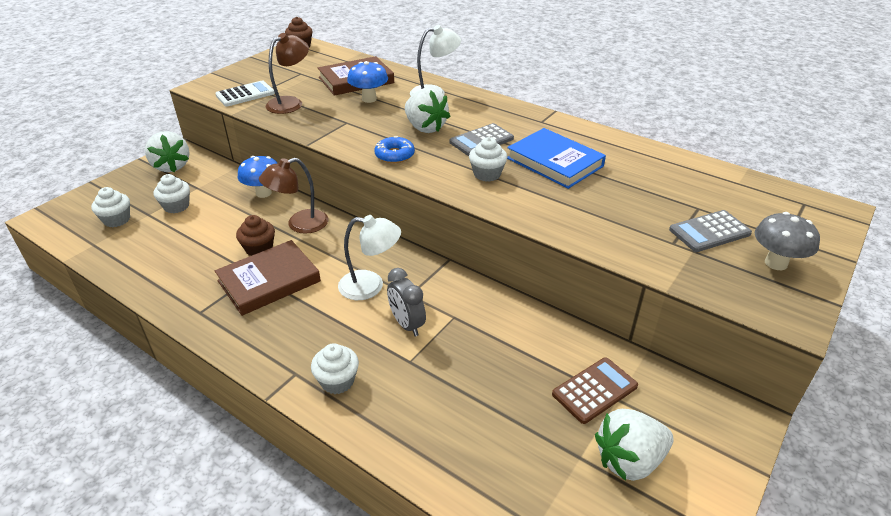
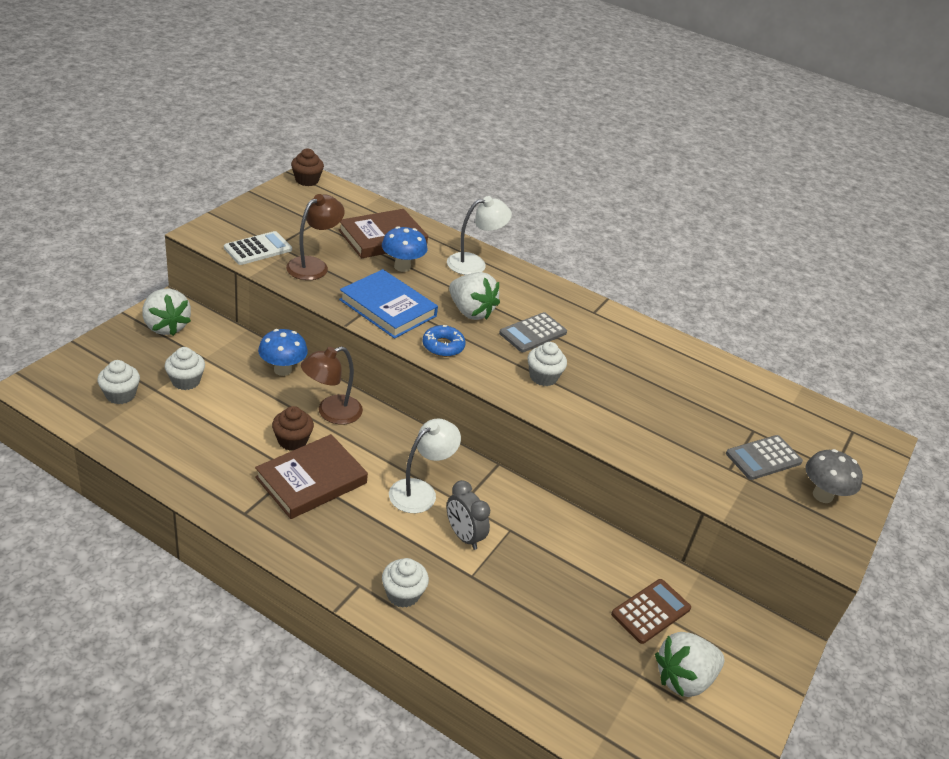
camera: 10 degrees left, 0 degrees up
(370, 286) = (420, 491): white lamp -> white lamp turned 45 degrees counterclockwise
(554, 162) = (611, 366): blue book -> blue book (388, 308)

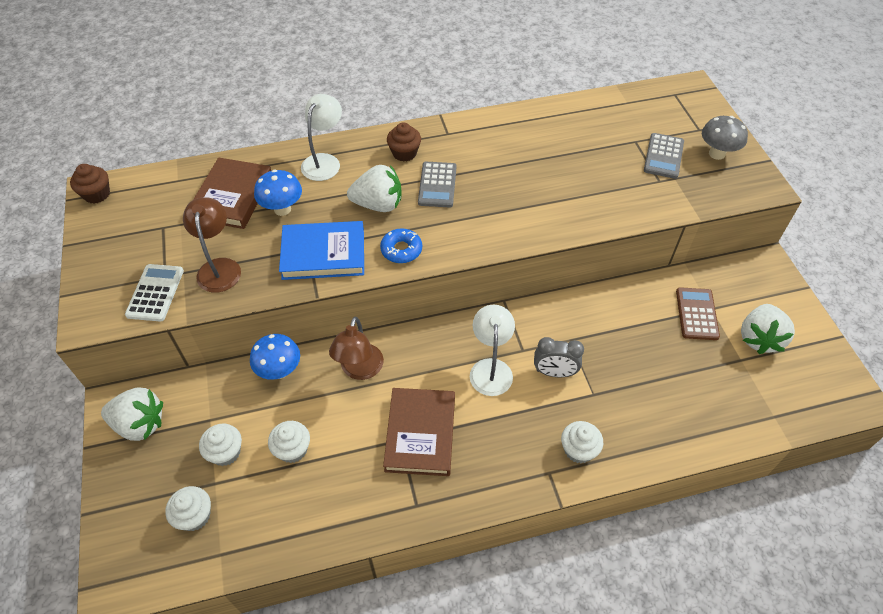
camera: 40 degrees left, 15 degrees up
(292, 441) = (366, 418): brown cupcake -> brown cupcake (404, 153)
(543, 377) = (489, 214): white cupcake -> white cupcake (292, 449)

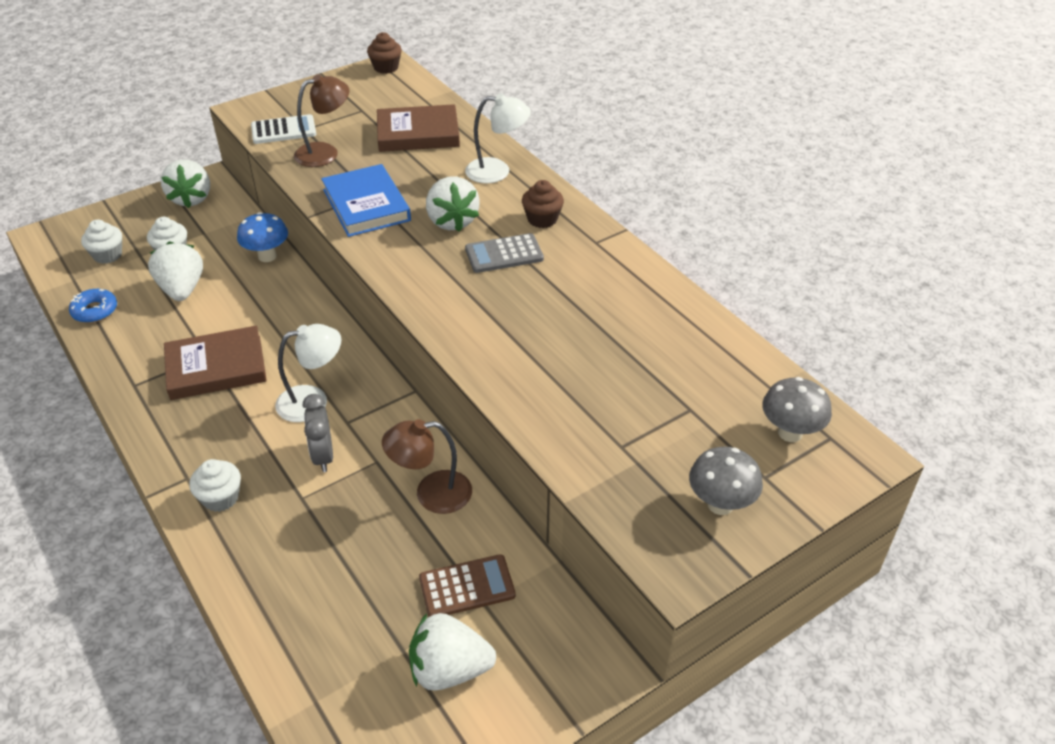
camera: 70 degrees right, 10 degrees down
(282, 209) = (415, 165): blue mushroom -> none
(292, 449) = (182, 289): white cupcake -> white strawberry
(360, 370) = (283, 306): brown lamp -> brown lamp (431, 494)
(401, 250) = (393, 252): blue donut -> blue donut (95, 311)
(663, 156) = (676, 444): grey calculator -> none
(667, 108) = (790, 433): none -> grey mushroom

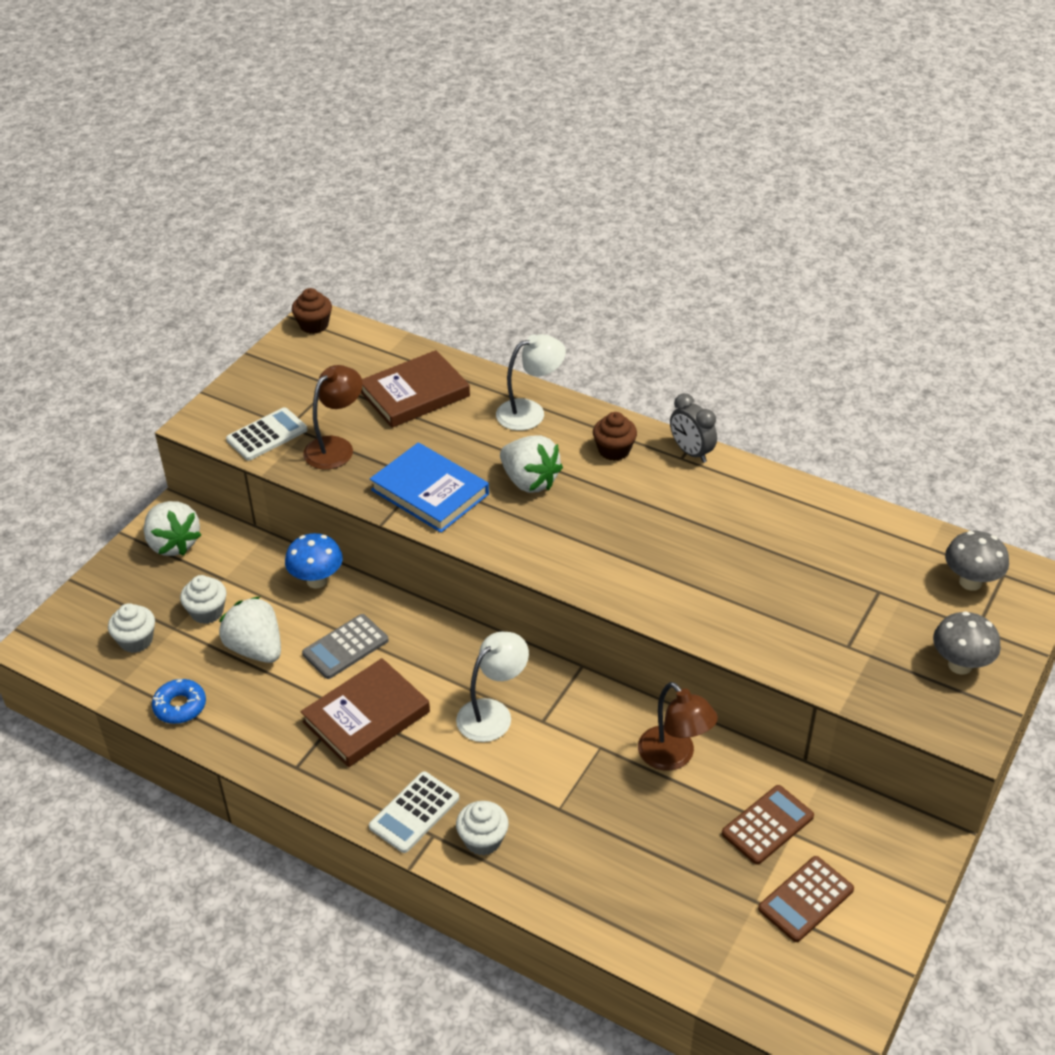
camera: 25 degrees left, 0 degrees up
(188, 454) = (414, 812): none -> white calculator
(323, 456) = (547, 762): grey clock -> grey clock (691, 452)
(431, 494) = (674, 757): brown lamp -> brown lamp turned 90 degrees counterclockwise
(449, 670) = (806, 899): white strawberry -> brown calculator
(504, 254) = (607, 499): grey calculator -> grey calculator (345, 647)

